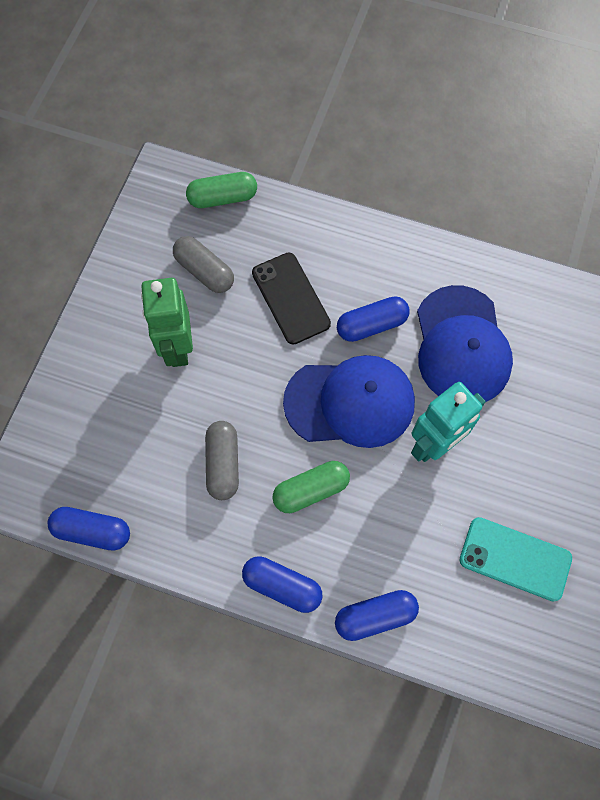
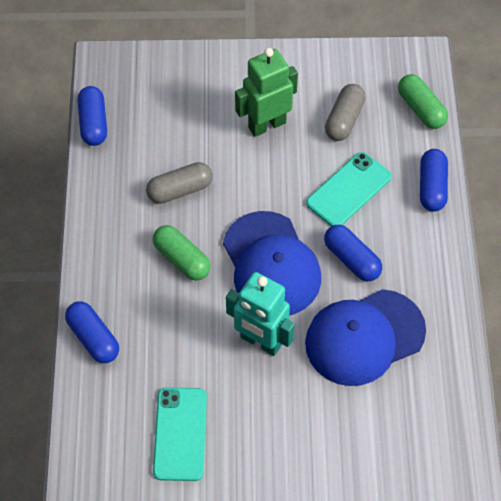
camera: 70 degrees right, 10 degrees down
(282, 586) = (95, 264): blue capsule -> blue capsule (432, 187)
(291, 298) = (349, 190): black phone -> turquoise phone

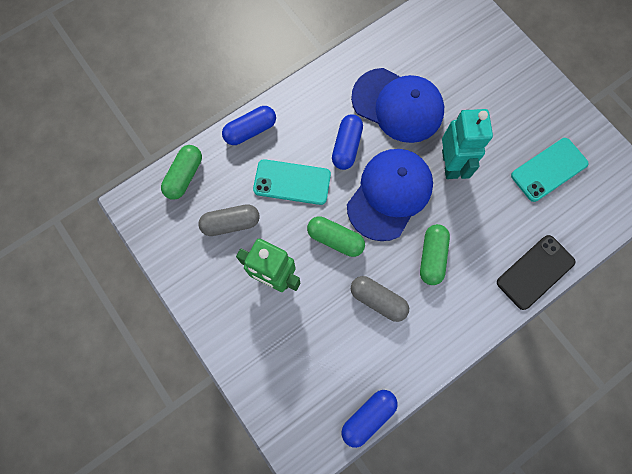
camera: 125 degrees left, 15 degrees up
(93, 338) = (535, 272): blue capsule -> black phone
(263, 191) = (335, 239): none -> green capsule

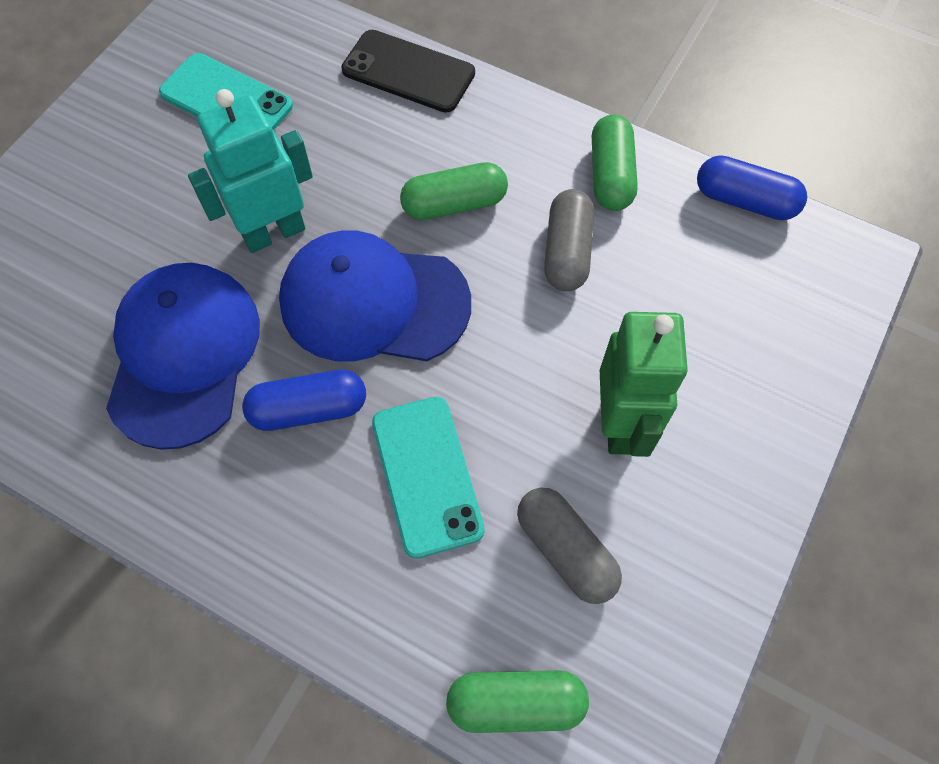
camera: 115 degrees left, 10 degrees down
(250, 130) = (349, 612): blue capsule -> none
(335, 239) = (499, 354): green capsule -> green capsule (610, 175)

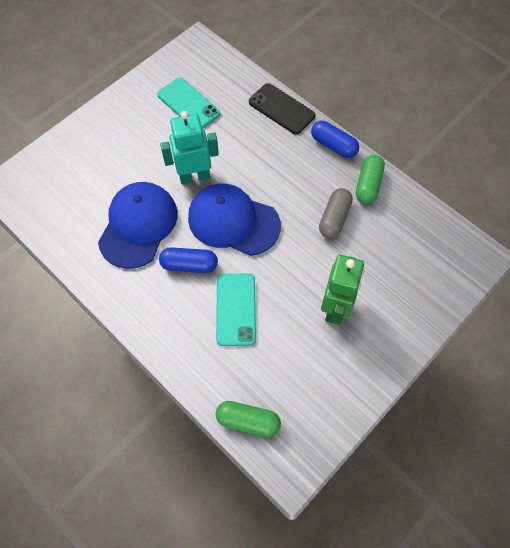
camera: 15 degrees right, 0 degrees up
(454, 204) = (285, 182): green capsule -> none
(566, 550) = (291, 360): grey capsule -> none
(744, 201) = (433, 213): blue capsule -> blue capsule (333, 145)

